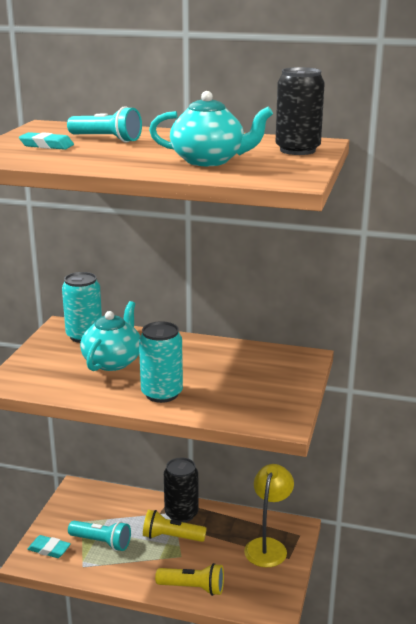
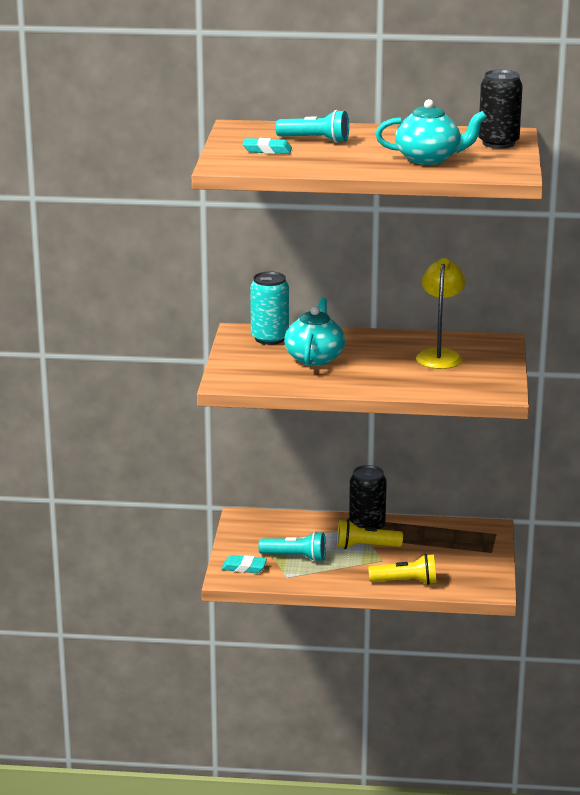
camera: 10 degrees left, 0 degrees up
(162, 394) = (379, 380): turquoise can -> none
(268, 546) = (467, 545): yellow lamp -> yellow lamp (439, 355)

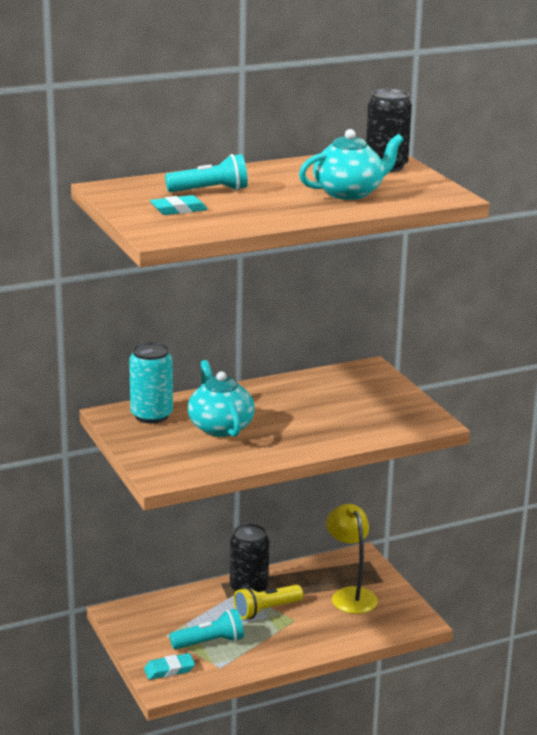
camera: 30 degrees left, 0 degrees up
(406, 582) = (337, 637): yellow flashlight -> none
(439, 355) = (333, 396): yellow lamp -> yellow lamp (350, 595)

